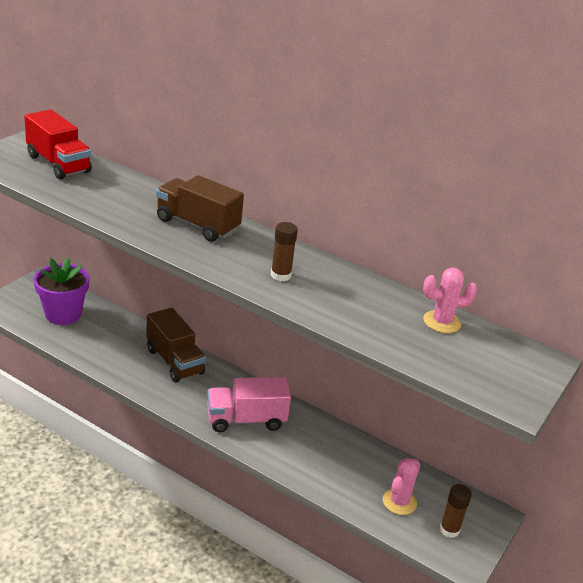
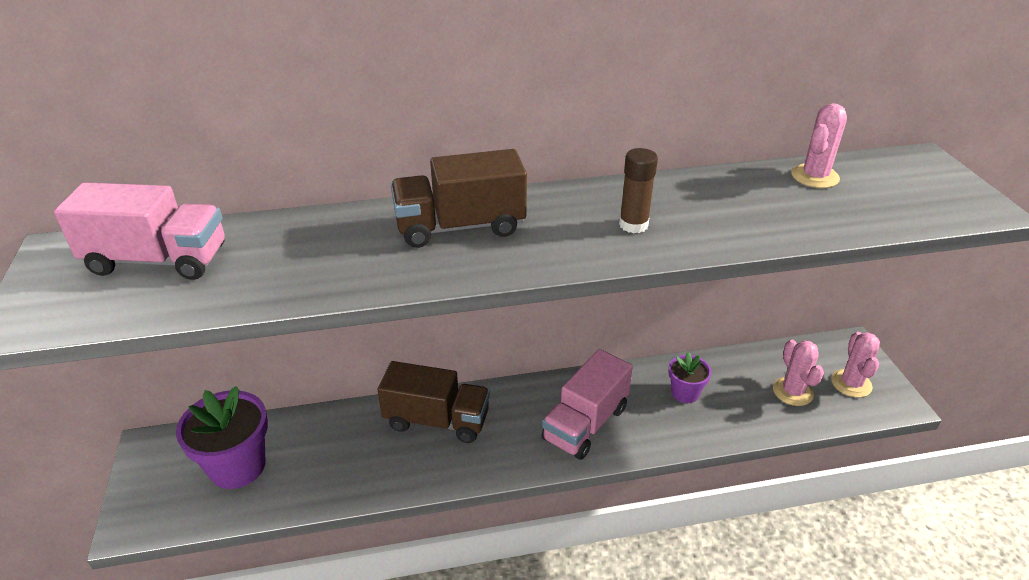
camera: 40 degrees left, 5 degrees up
(58, 164) = (157, 260): red truck -> pink truck
(328, 450) = (685, 393): none -> purple flower pot
(449, 529) = (851, 383): brown glue stick -> pink cactus

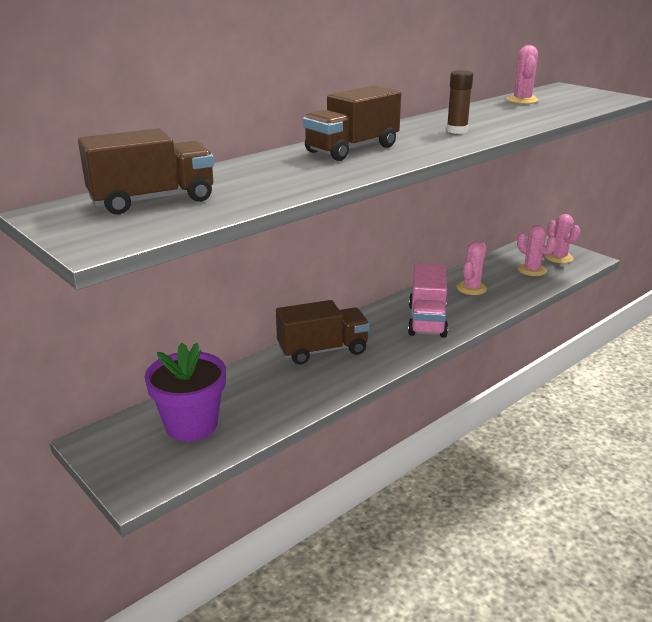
camera: 30 degrees left, 10 degrees down
(157, 260) = (152, 200): pink truck -> brown truck
(685, 393) = (471, 288): purple flower pot -> pink cactus

